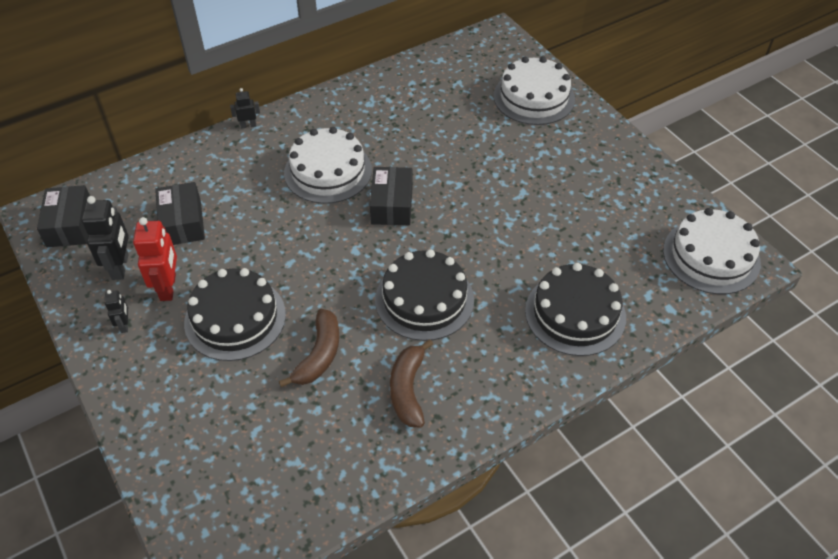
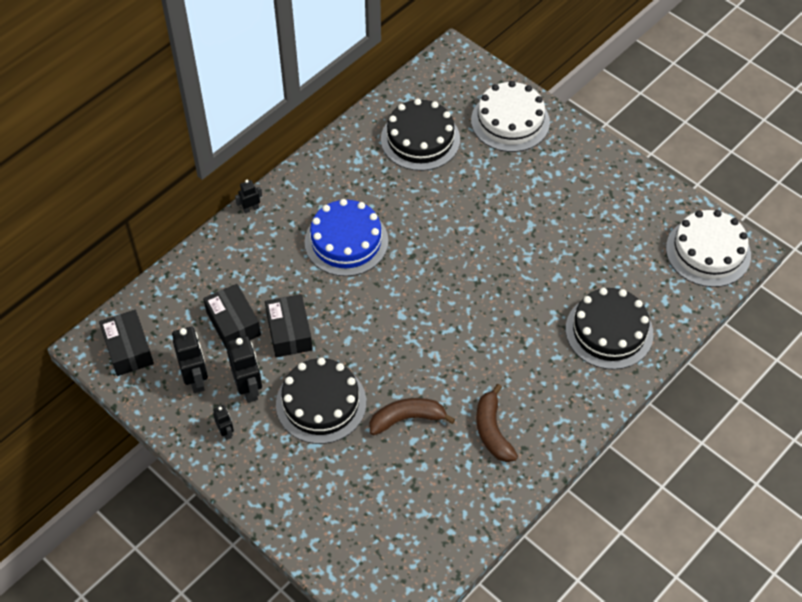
camera: 15 degrees left, 5 degrees up
(168, 287) = (249, 388): red robot -> black robot
(319, 355) = (407, 419): brown banana -> brown banana turned 105 degrees counterclockwise
(328, 171) = (346, 241): white cake -> blue cake
(392, 205) = (418, 263): black box -> black box (289, 332)
(424, 299) = (478, 347): black cake -> black cake (420, 139)

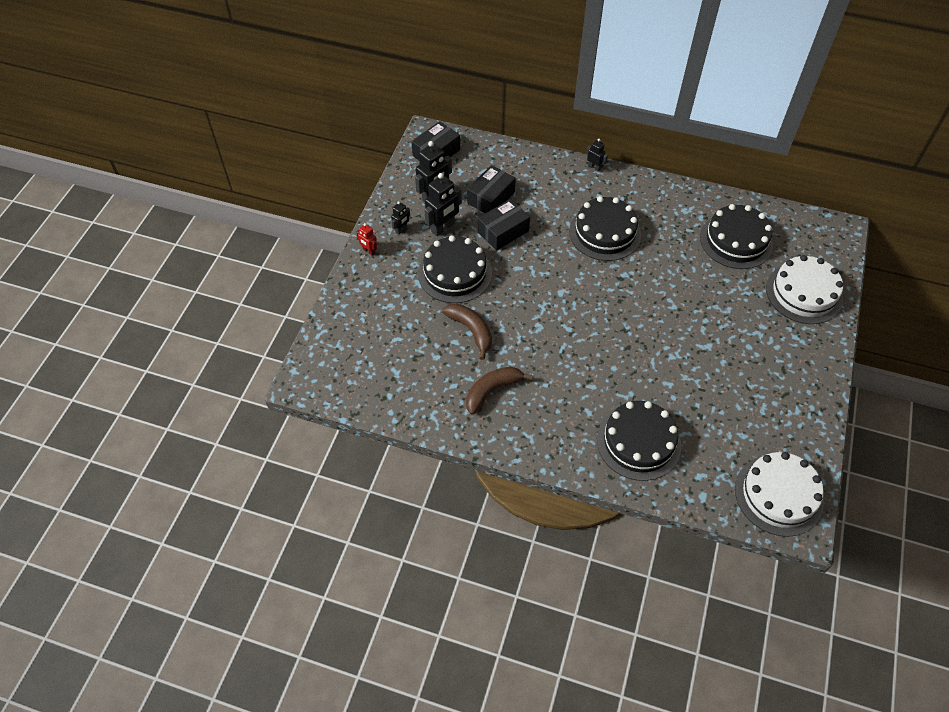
camera: 65 degrees right, 0 degrees up
(238, 478) = (369, 251): none -> red robot
(346, 241) = (605, 233): blue cake -> black cake

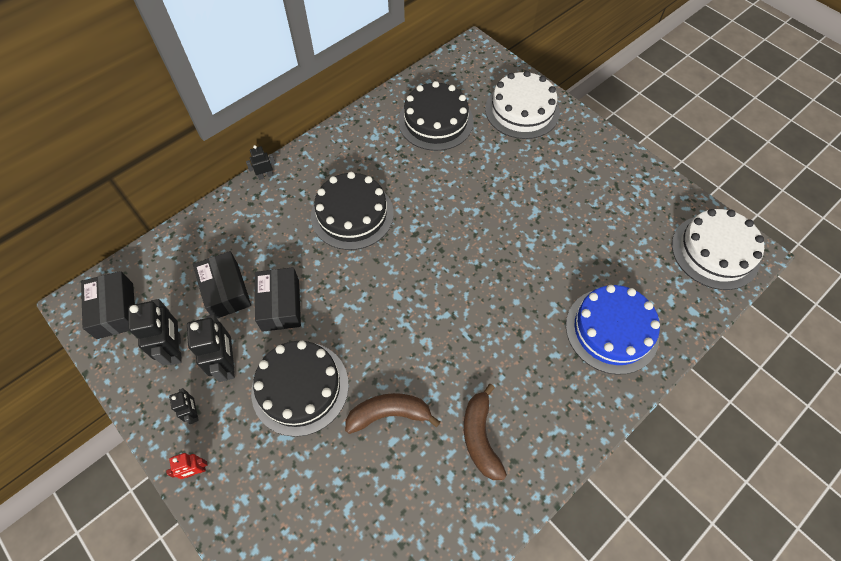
camera: 60 degrees left, 5 degrees up
(638, 442) = (612, 330): black cake -> blue cake

